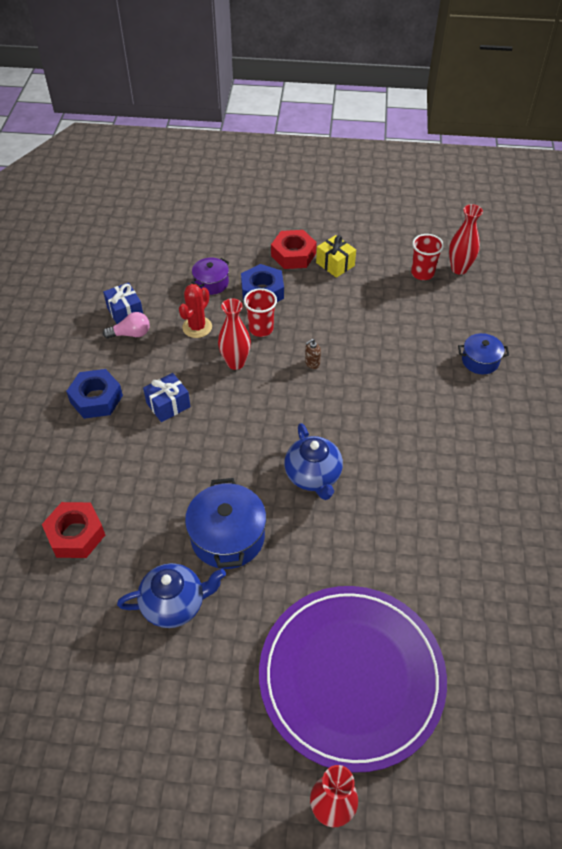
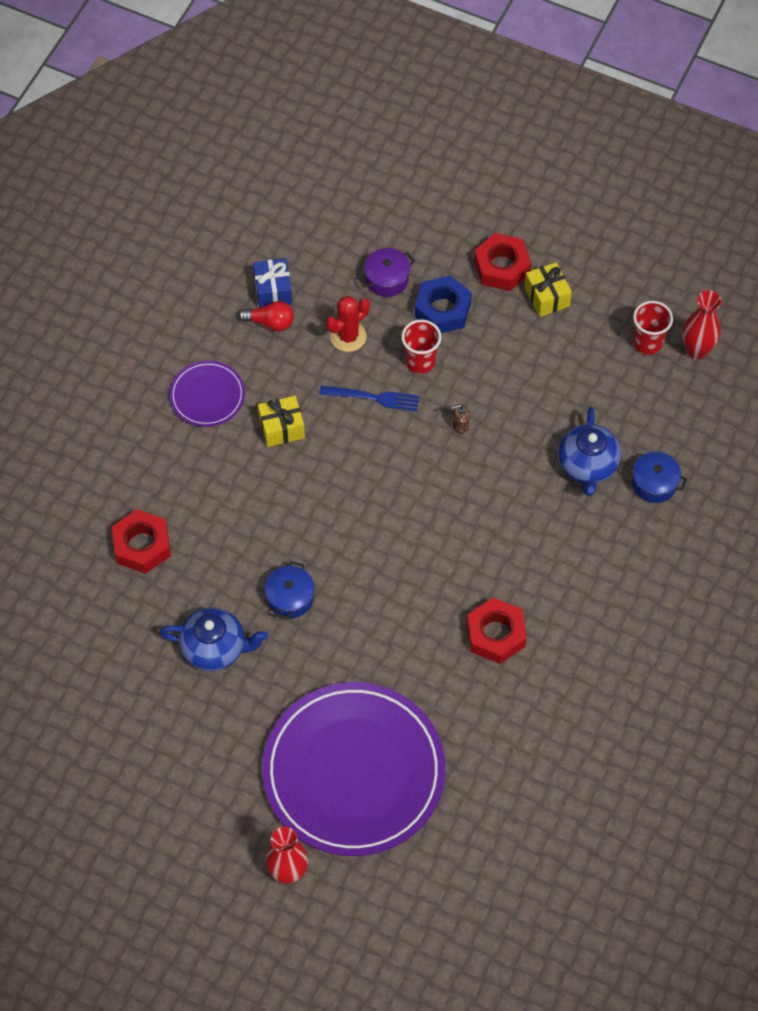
camera: 20 degrees right, 10 degrees up
(96, 399) = (207, 396): blue nut -> purple plate
(130, 334) = (270, 322): pink light bulb -> red light bulb
(168, 405) = (281, 428): blue gift -> yellow gift
(227, 537) = (290, 598): blue pot -> blue pot, size x0.59
(235, 363) = (374, 398): red vase -> blue fork
(313, 476) = (403, 561): blue teapot -> blue teapot (587, 466)
(418, 510) = (495, 634): none -> red nut

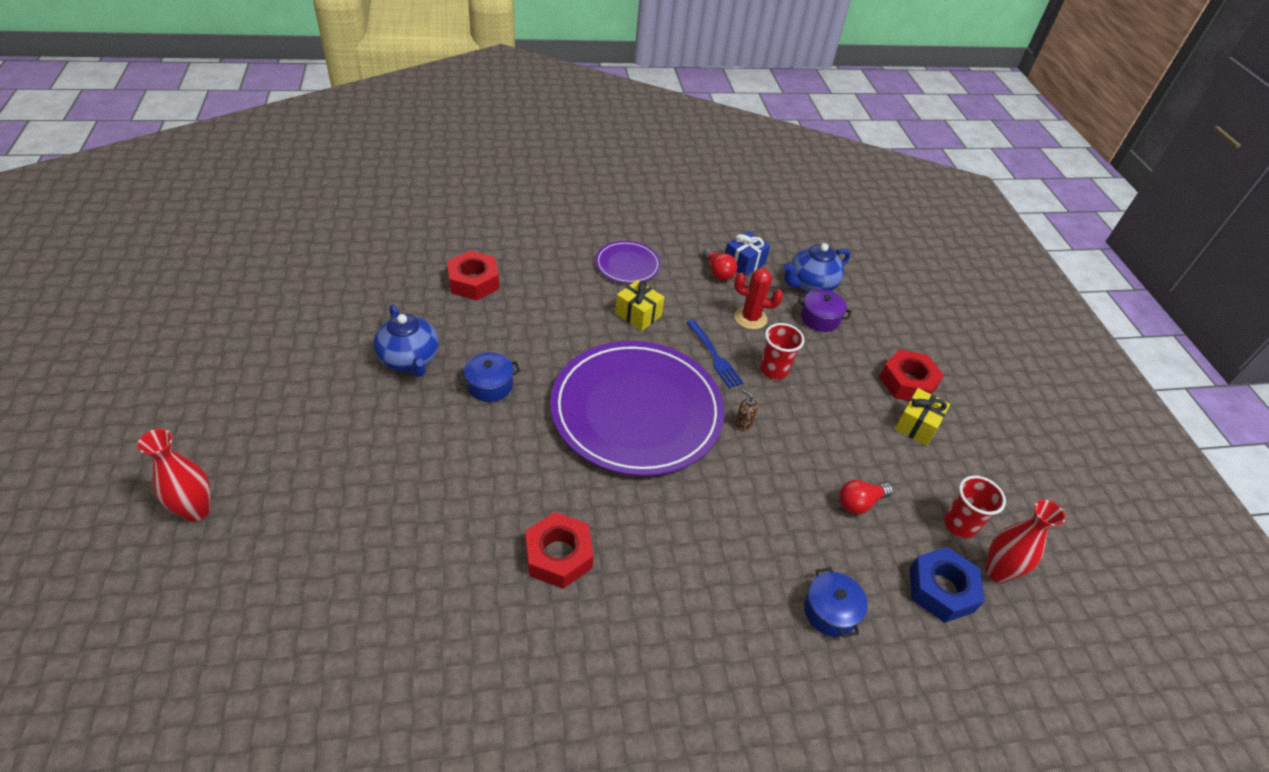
camera: 50 degrees right, 15 degrees down
(353, 771) = (337, 511): purple plate -> purple plate (636, 411)
(442, 310) = (831, 363): blue nut -> blue nut (941, 589)
(586, 396) = (860, 503): none -> red light bulb
(587, 466) = (795, 541): blue teapot -> blue teapot (810, 285)

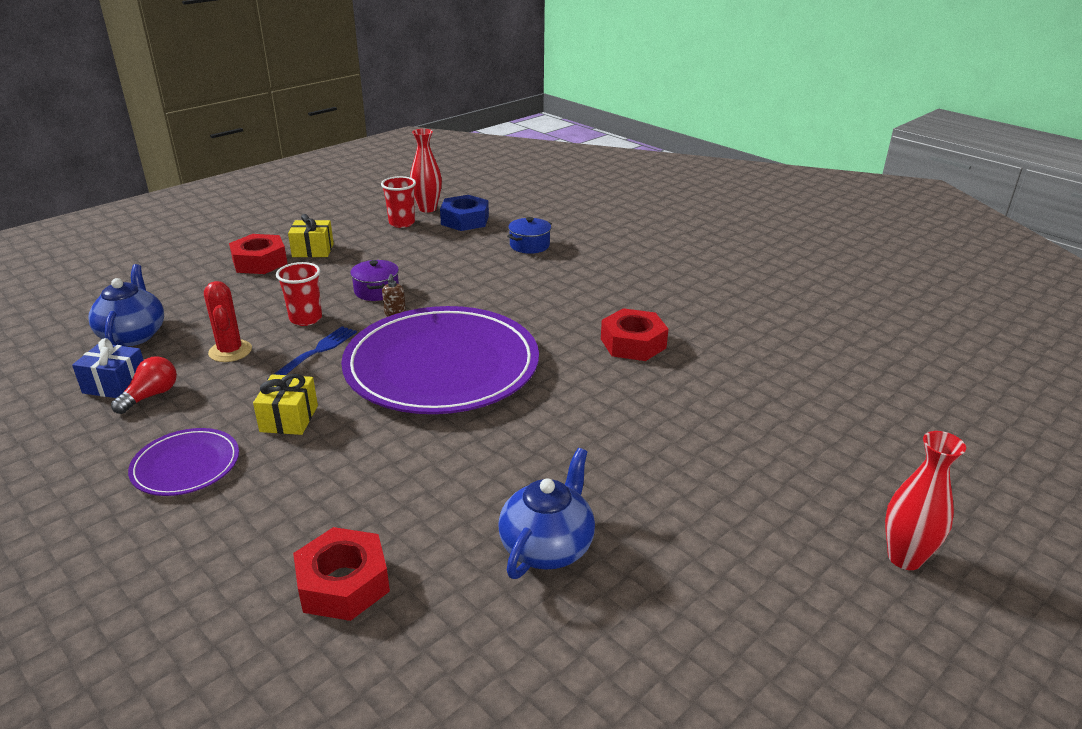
camera: 120 degrees left, 15 degrees down
(490, 385) = (513, 464): blue pot -> none
(810, 285) = (133, 335): blue teapot -> blue teapot turned 120 degrees counterclockwise
(820, 318) = (196, 316): purple pot -> purple pot (376, 291)
(860, 503) = (424, 254): red light bulb -> none

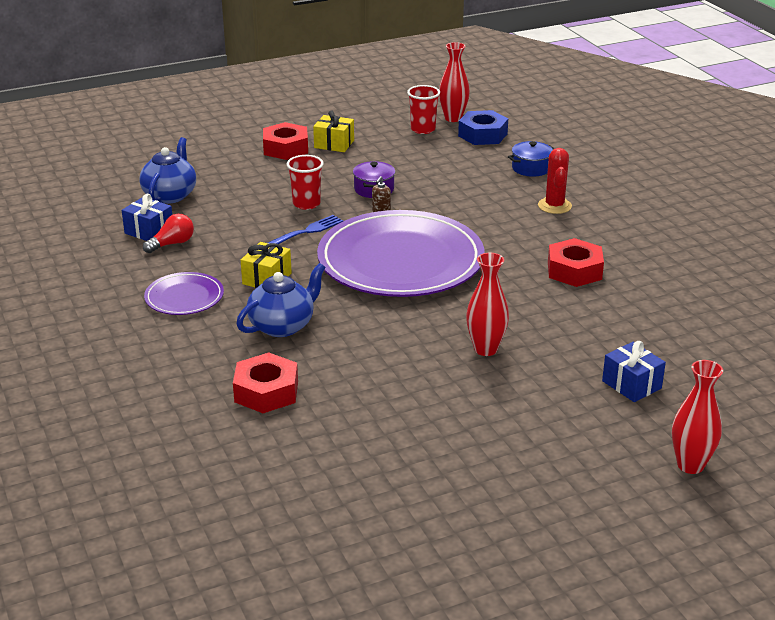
camera: 20 degrees right, 0 degrees up
(230, 351) = (239, 220): red cactus -> red cactus (554, 206)
(547, 547) = (418, 400): blue teapot -> blue teapot (283, 326)
(591, 456) = (485, 349): none -> red vase
(774, 466) = (631, 384): none -> blue gift

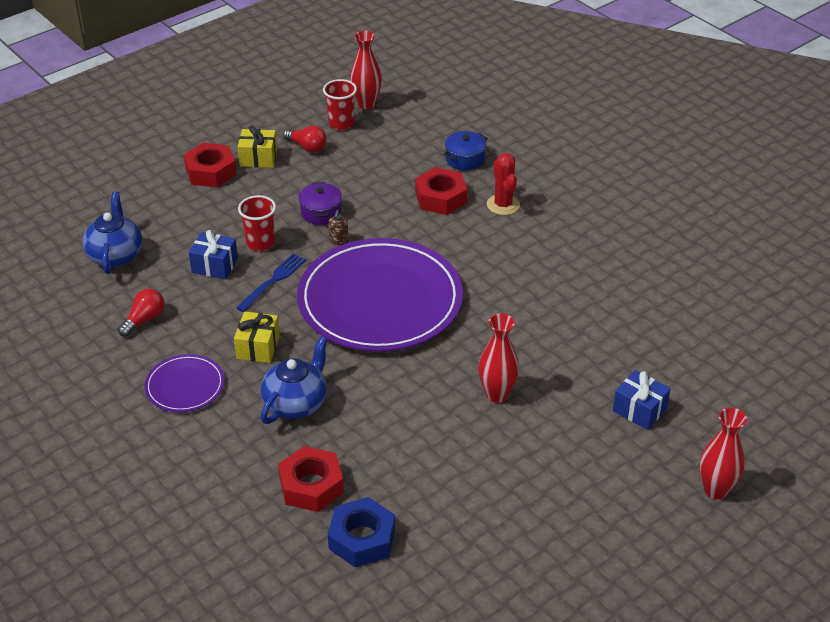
camera: 15 degrees left, 10 degrees up
(149, 231) = (113, 307): blue gift -> blue gift (214, 265)
(383, 142) = (307, 147): none -> red light bulb
(482, 135) = (403, 122): blue nut -> blue nut (362, 539)
(574, 271) = (547, 283): red nut -> red nut (440, 198)

